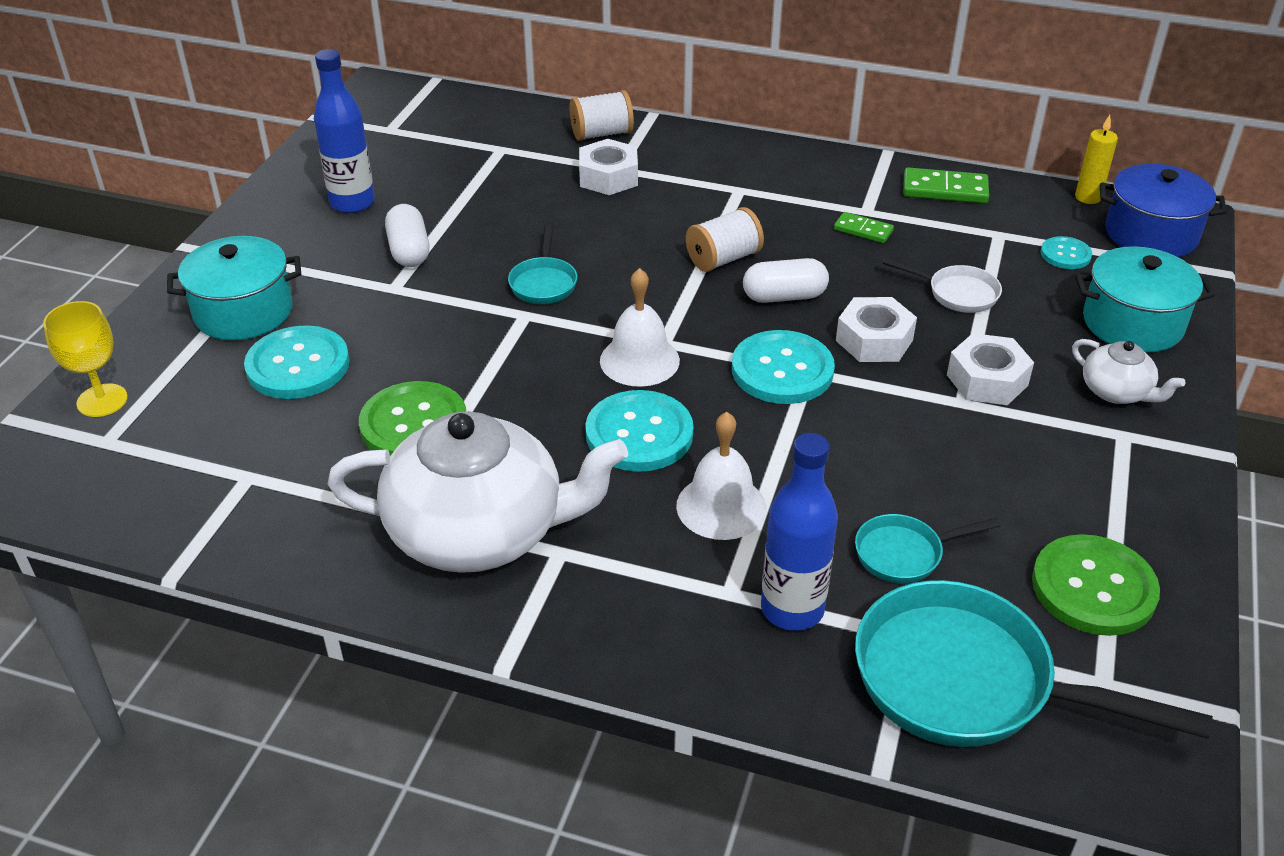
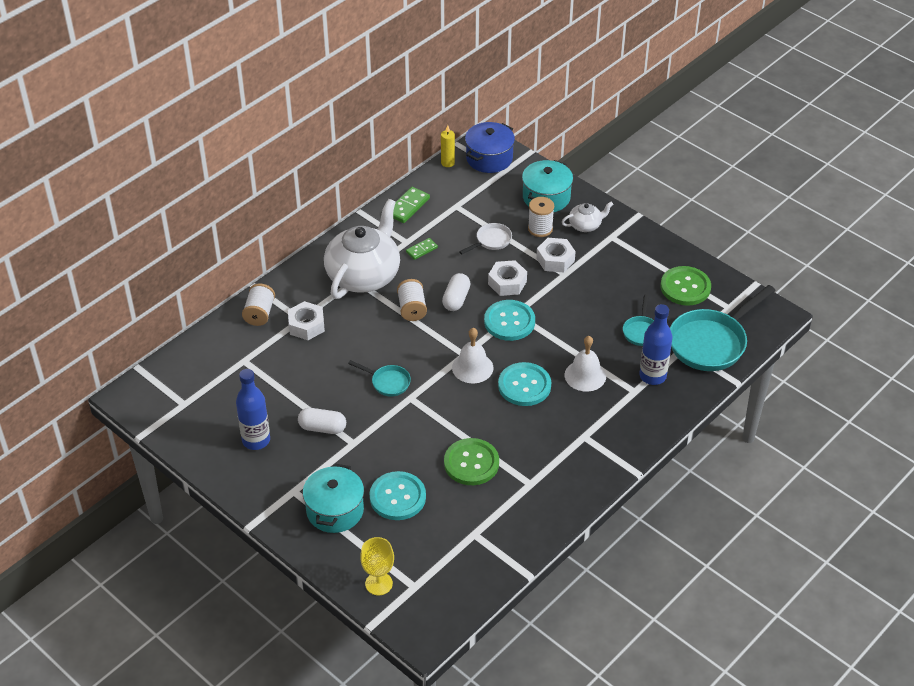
camera: 65 degrees left, 5 degrees up
(479, 531) = (557, 459): white teapot -> white teapot (364, 275)
(1046, 339) = (540, 229): none -> white spool
(1065, 254) = (486, 192): turquoise button -> none

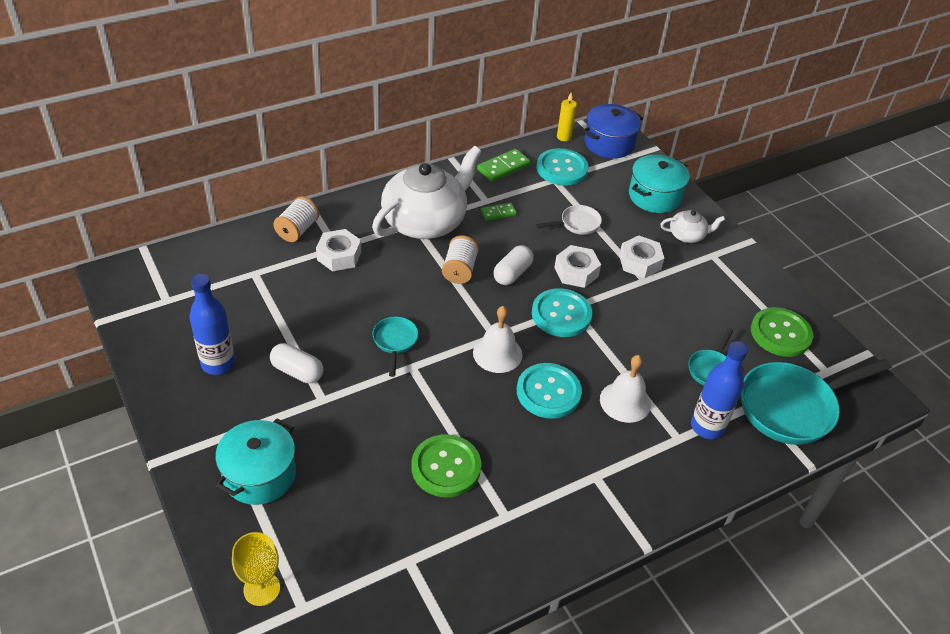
camera: 15 degrees right, 0 degrees up
(388, 382) = (395, 342): turquoise pan -> turquoise pan turned 135 degrees counterclockwise
(397, 497) = (340, 482): turquoise button -> turquoise button (562, 168)
(540, 229) = (635, 226): white spool -> none

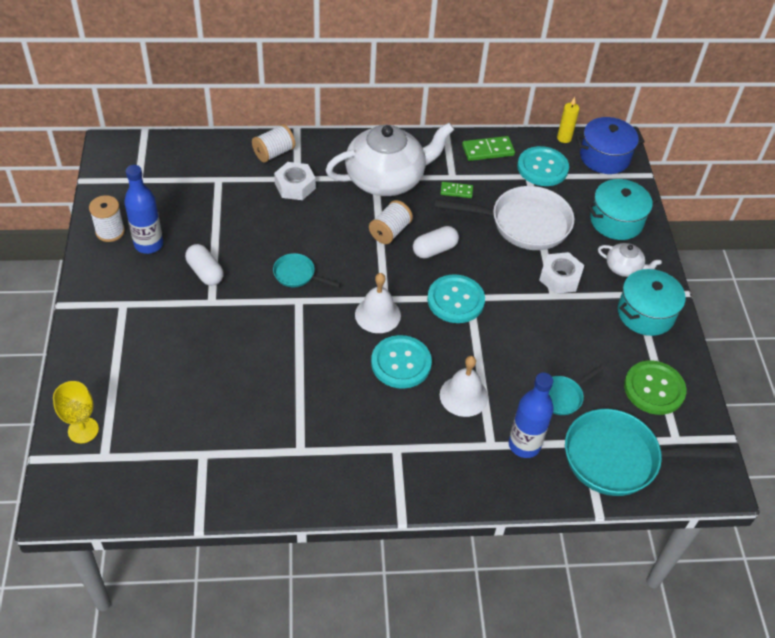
camera: 25 degrees right, 5 degrees up
(166, 364) = (110, 231): none -> white spool
(259, 475) = (130, 343): turquoise pot -> turquoise pot (645, 313)
(395, 342) = (297, 275): turquoise pan -> turquoise pan turned 90 degrees counterclockwise
(446, 467) = (276, 392): green button -> none
(576, 272) = (494, 267): white nut -> none
(577, 224) = (523, 224): white pan -> white pan, size x2.05

